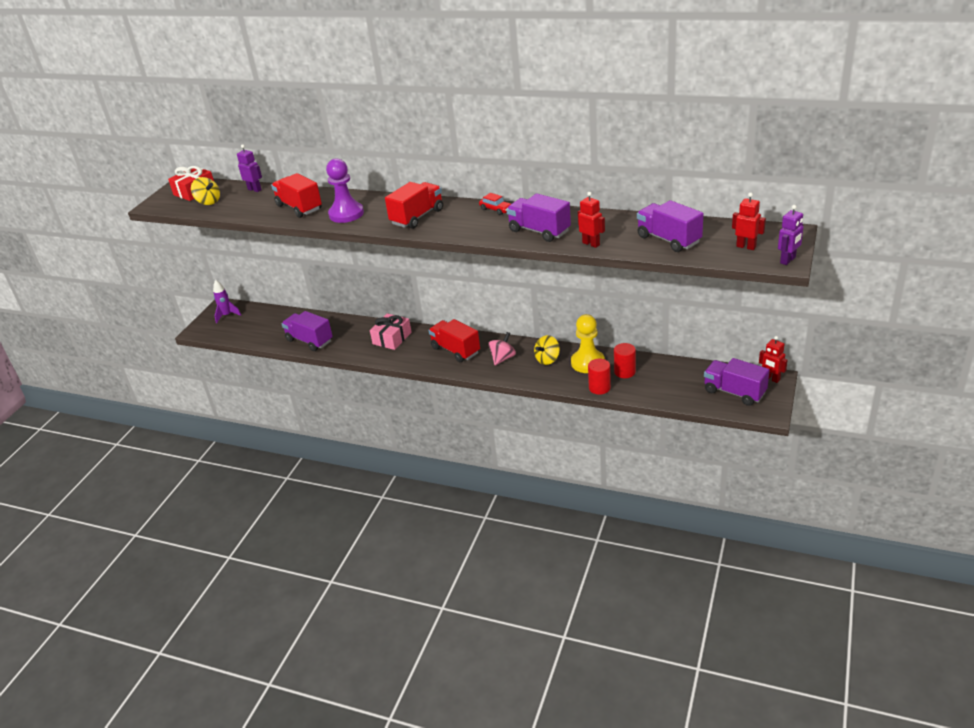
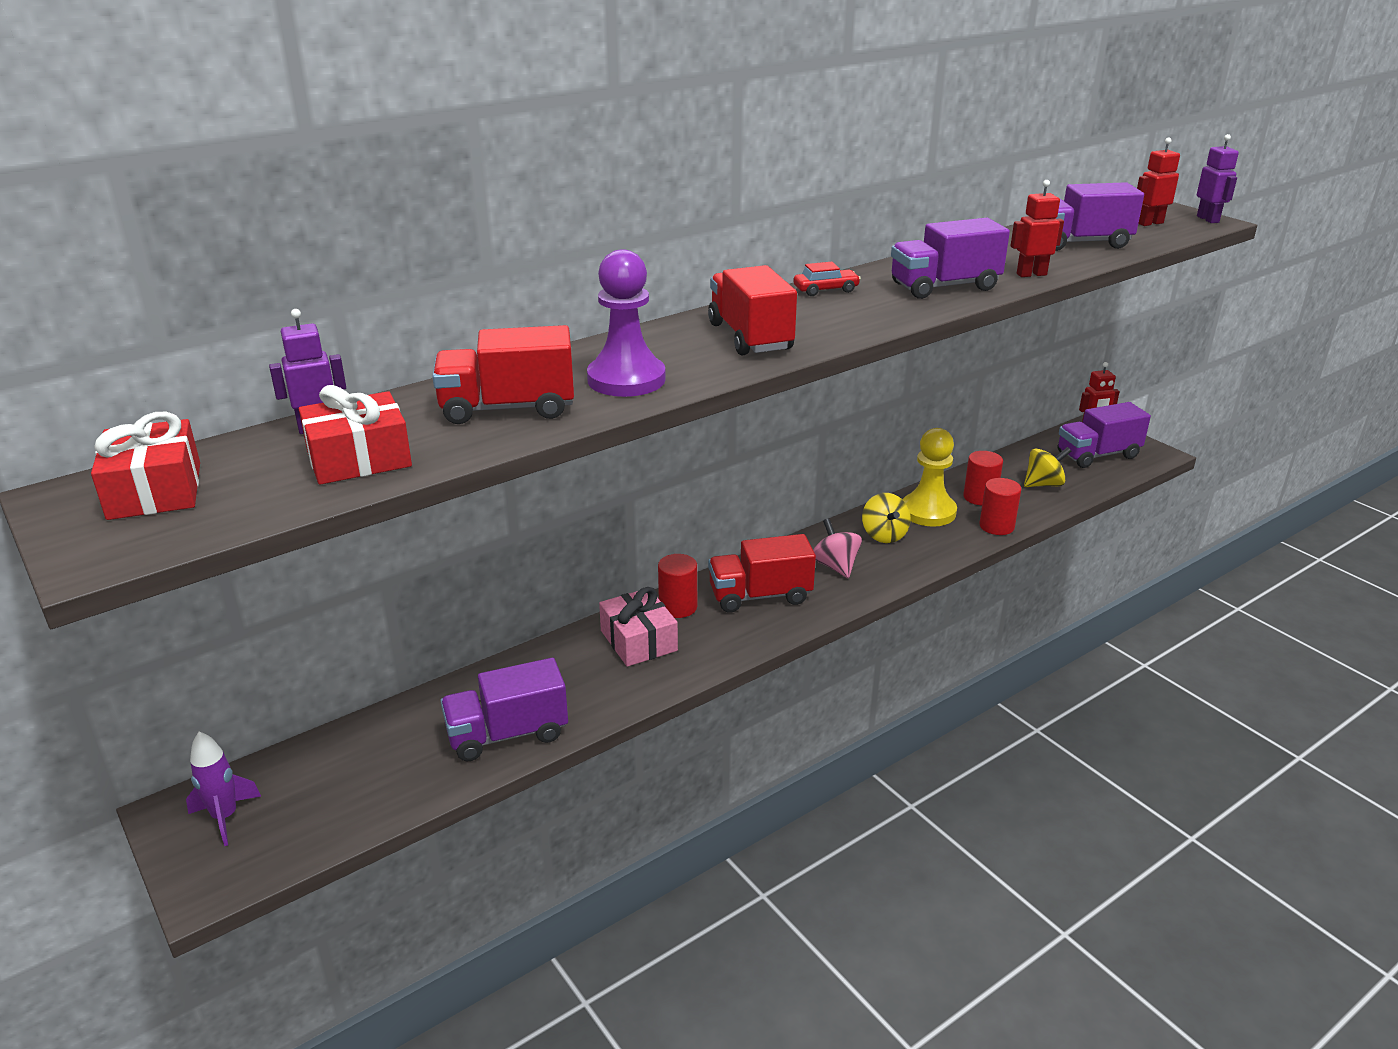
camera: 60 degrees left, 5 degrees down
(208, 202) = (256, 487): yellow spinning top -> yellow spinning top (1043, 484)
(240, 205) = (359, 458): none -> red gift
(425, 335) = (678, 607): none -> red cylinder

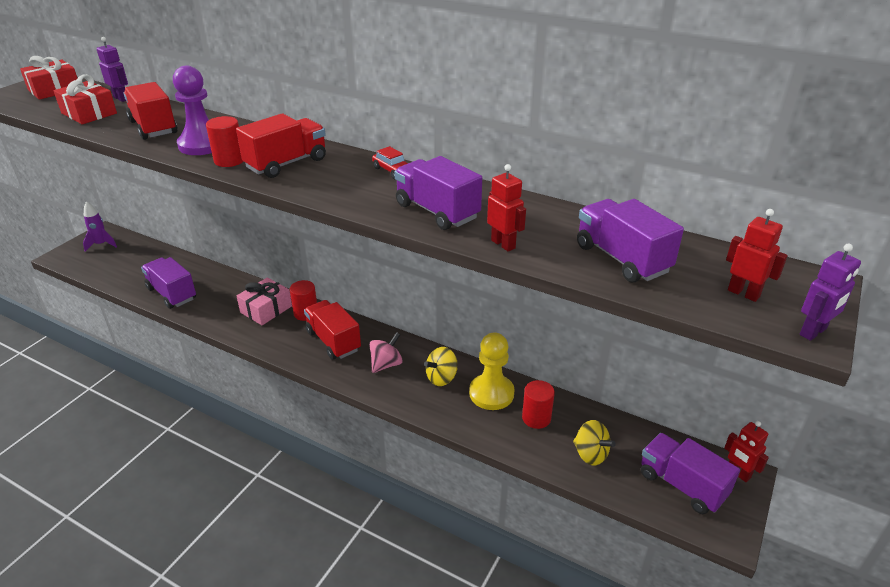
camera: 65 degrees right, 5 degrees up
(996, 526) = (496, 436): red cylinder -> red cylinder (229, 160)

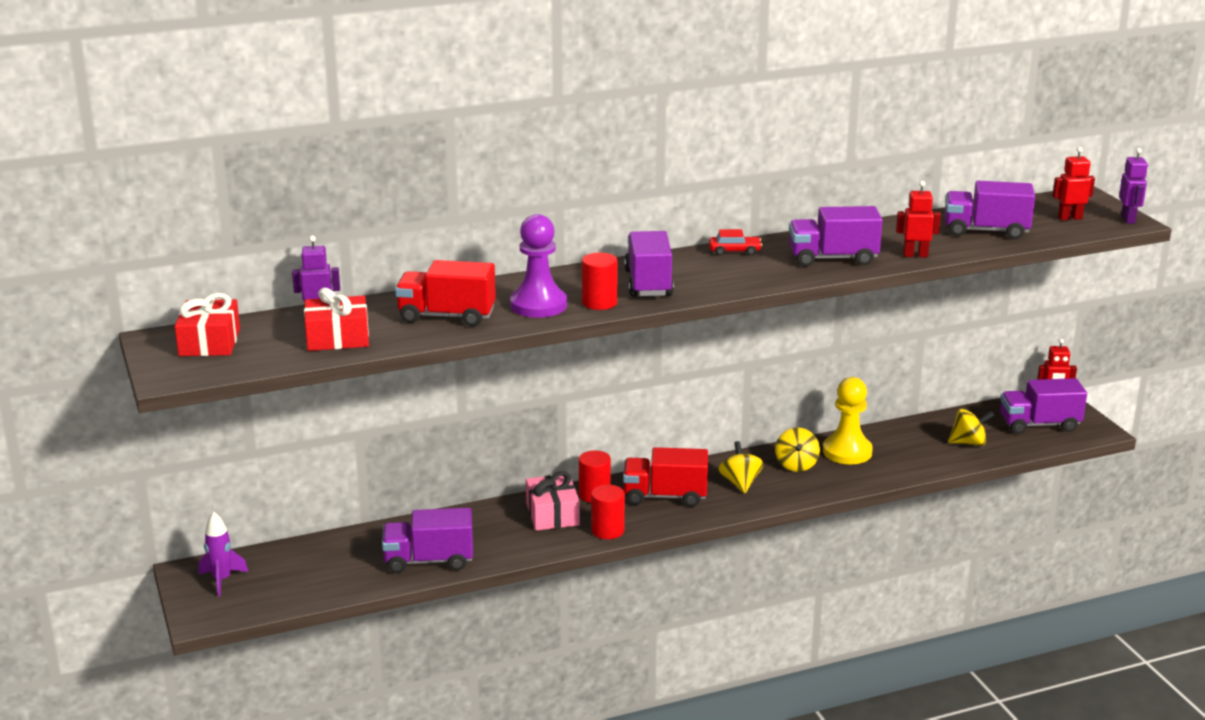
camera: 50 degrees left, 10 degrees down
(286, 163) = (648, 283): red truck -> purple truck
(386, 364) = (740, 483): pink spinning top -> yellow spinning top
(536, 418) = (902, 446): red cylinder -> red cylinder (607, 530)

